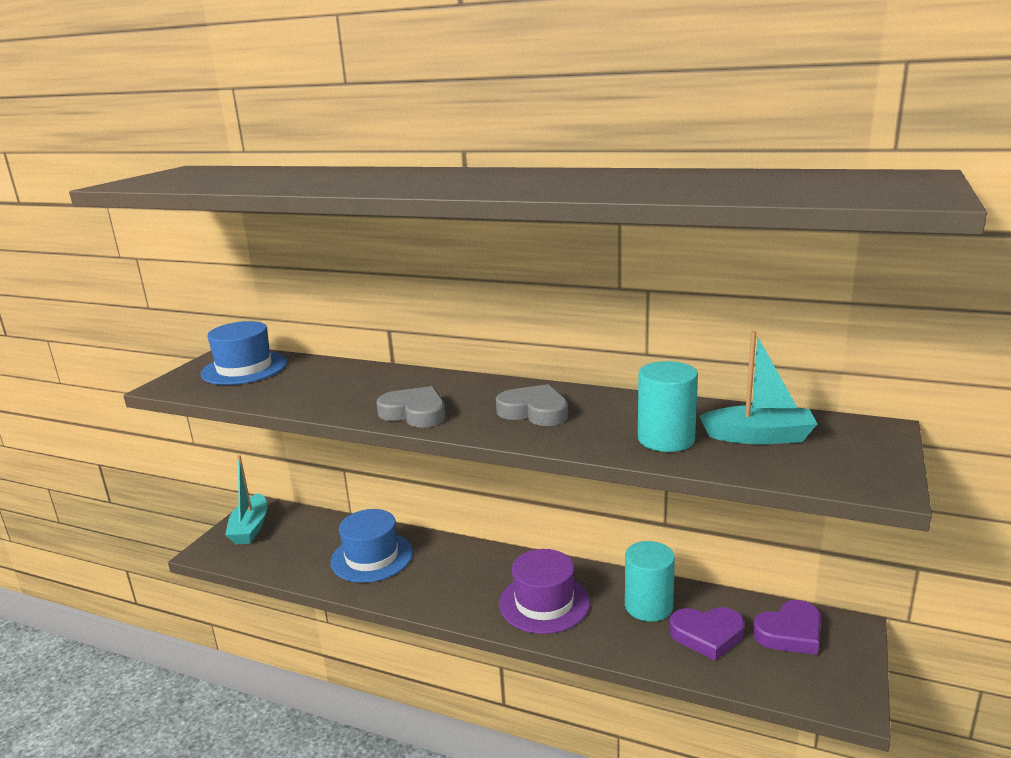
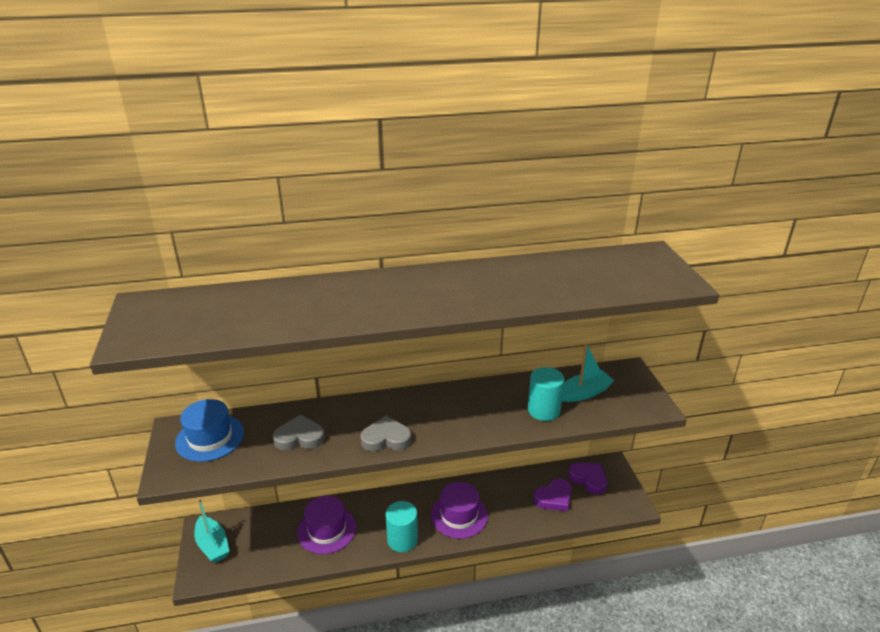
camera: 35 degrees left, 10 degrees up
(372, 557) = (326, 530): blue hat -> purple hat
(534, 411) = (456, 412): grey heart -> grey heart (299, 437)
(648, 606) = (514, 492): turquoise cylinder -> turquoise cylinder (402, 540)
(790, 633) = (588, 479): purple heart -> purple heart turned 75 degrees counterclockwise

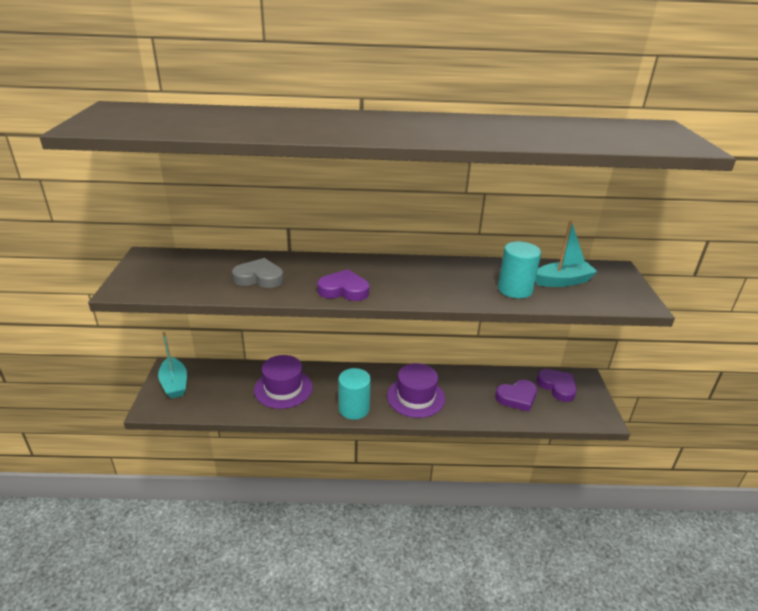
camera: 10 degrees right, 0 degrees up
(210, 438) = (175, 267): blue hat -> none
(386, 438) = (344, 290): grey heart -> purple heart

